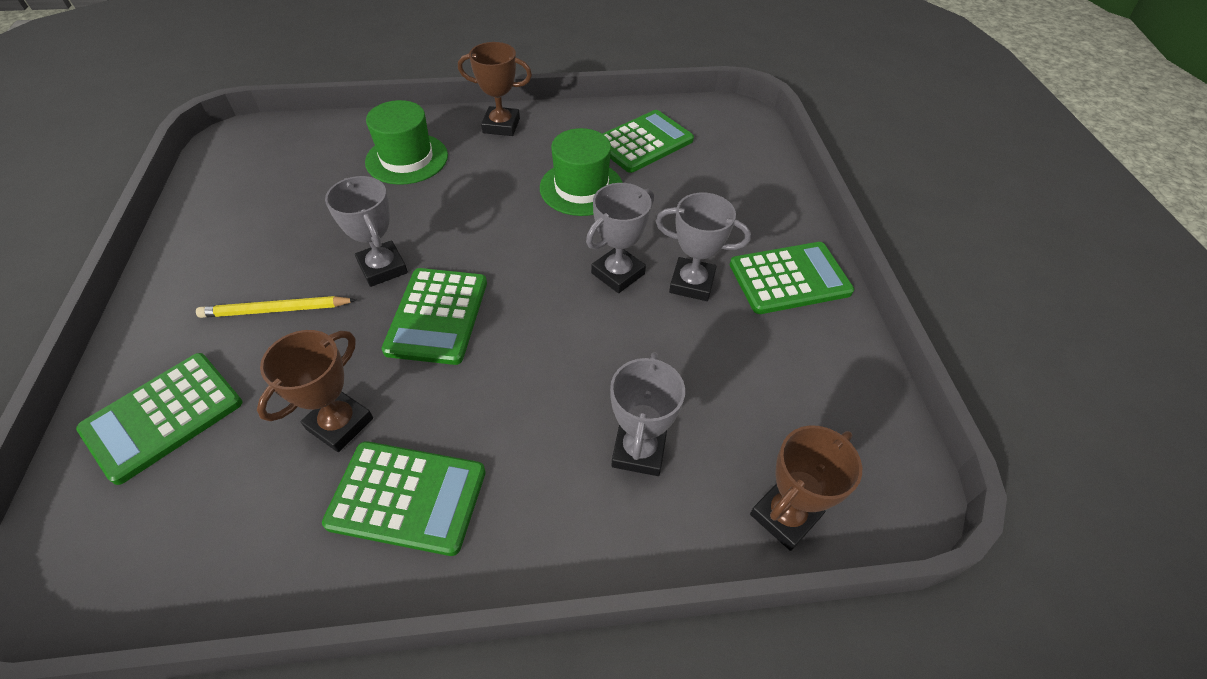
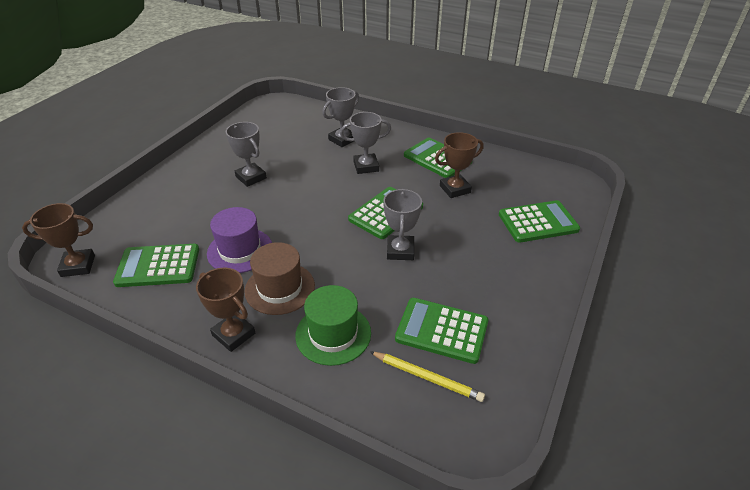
camera: 145 degrees left, 10 degrees down
(276, 310) = (472, 251): yellow pencil -> yellow pencil (427, 377)
(496, 172) = (280, 288): none -> brown hat
(581, 188) = (240, 250): green hat -> purple hat
(618, 273) = (279, 195): grey trophy -> grey trophy (366, 166)
(785, 516) = (314, 112): brown trophy -> brown trophy (78, 266)
(789, 278) = (206, 162): green calculator -> green calculator (442, 330)

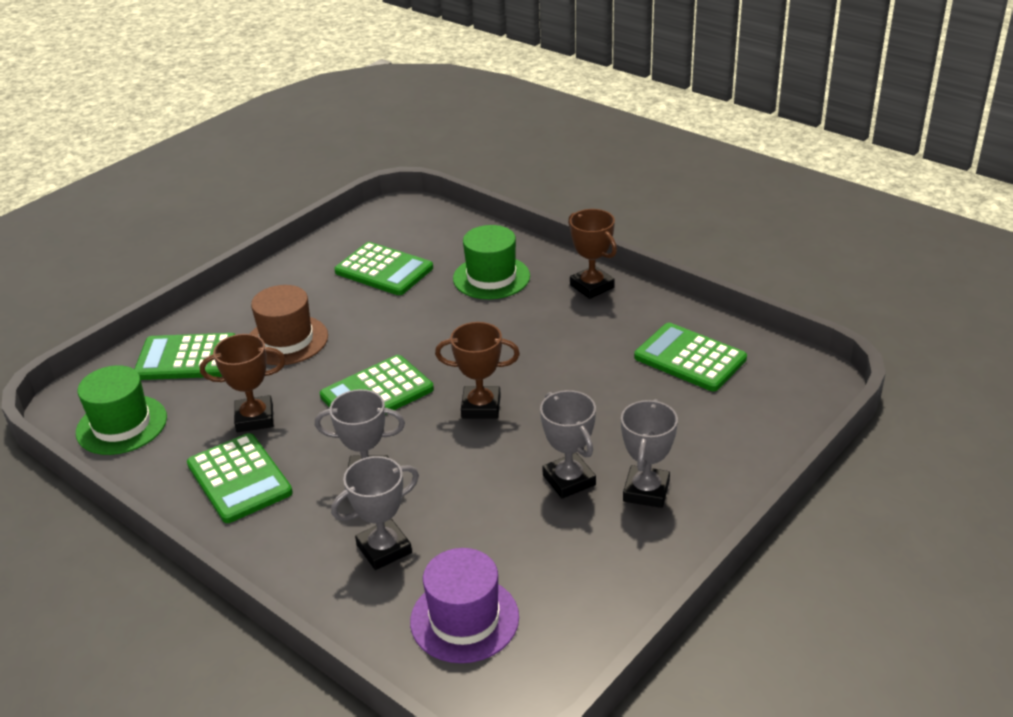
camera: 165 degrees left, 5 degrees down
(78, 266) = (795, 369): brown trophy -> brown trophy (481, 407)
(158, 266) = (690, 358): green calculator -> green calculator turned 150 degrees counterclockwise
(240, 250) = (586, 366): purple hat -> purple hat (464, 619)
(280, 288) = (540, 320): brown hat -> brown hat (287, 340)
(400, 251) = (384, 344): grey trophy -> grey trophy (646, 491)
(427, 377) = (418, 242): yellow pencil -> none
(532, 177) = (121, 425): none -> green hat

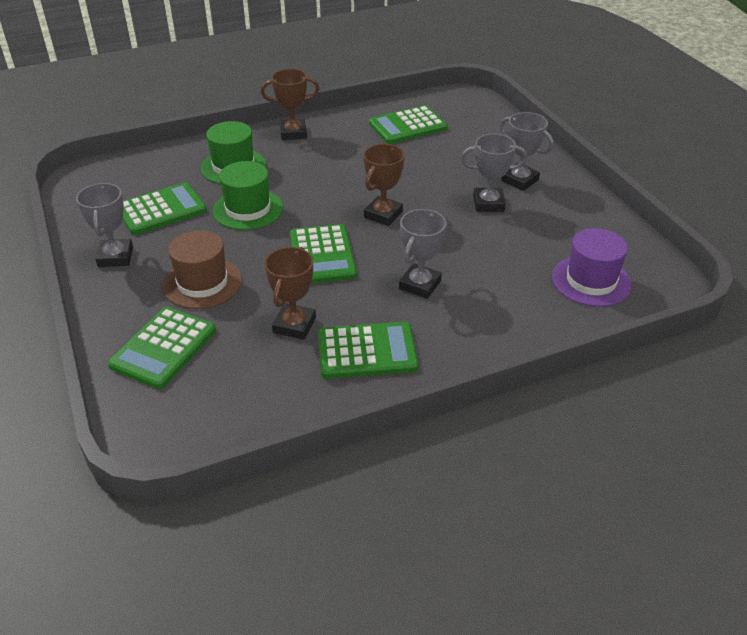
camera: 65 degrees left, 5 degrees up
(121, 425) = (226, 410): green hat -> green hat (248, 209)
(384, 549) = (502, 297): grey trophy -> grey trophy (115, 257)

